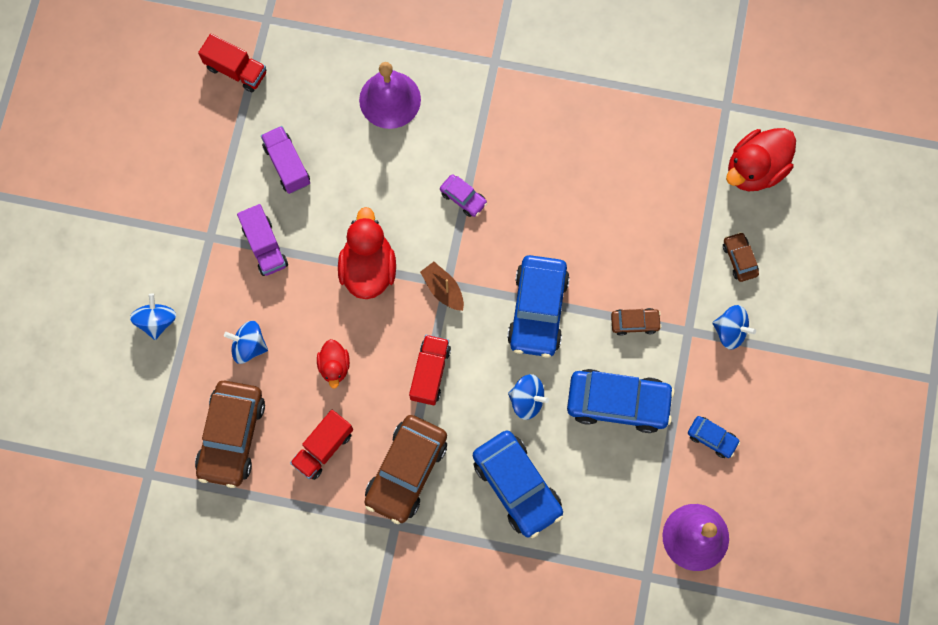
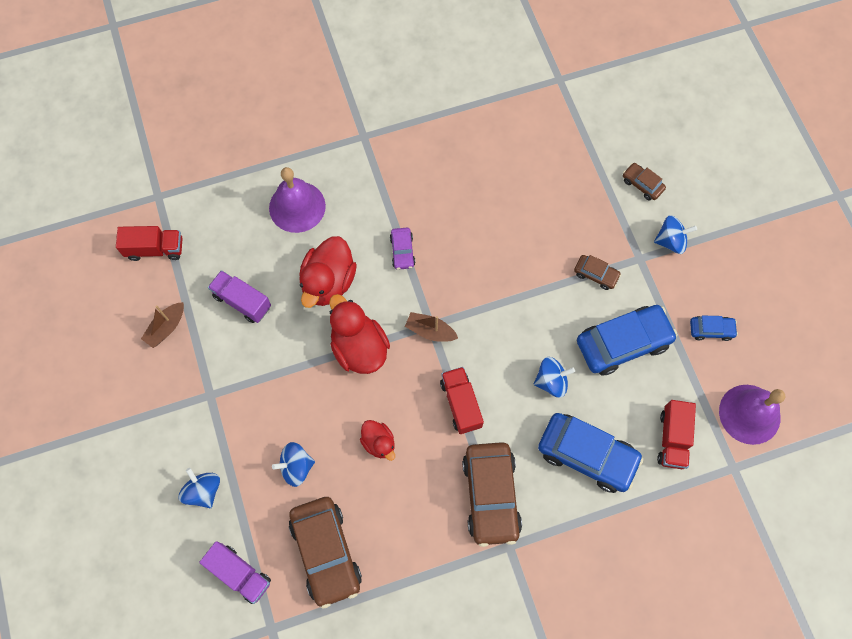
camera: 30 degrees left, 5 degrees down
(205, 152) = (166, 328): none -> brown boat
(265, 246) = (262, 377): purple truck -> purple truck (240, 573)
(323, 448) = (410, 516): red truck -> red truck (672, 438)
(463, 198) = (402, 251): purple car -> purple car turned 75 degrees clockwise
(537, 310) = (515, 306): blue car -> none
(634, 323) = (596, 274): brown car -> brown car turned 60 degrees clockwise
(755, 169) = (610, 113): red duck -> red duck (328, 282)

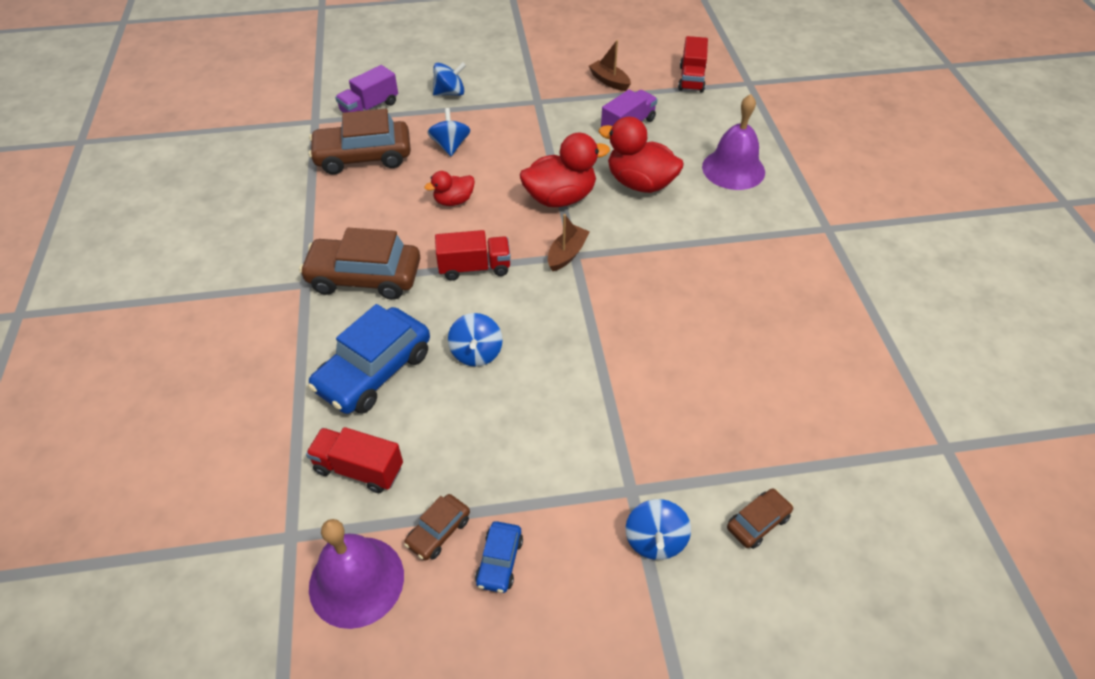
camera: 100 degrees right, 20 degrees down
(402, 251) = (670, 243): purple car -> none
(596, 274) = (613, 429): brown car -> brown car (438, 531)
(623, 343) = (507, 440): blue car -> none

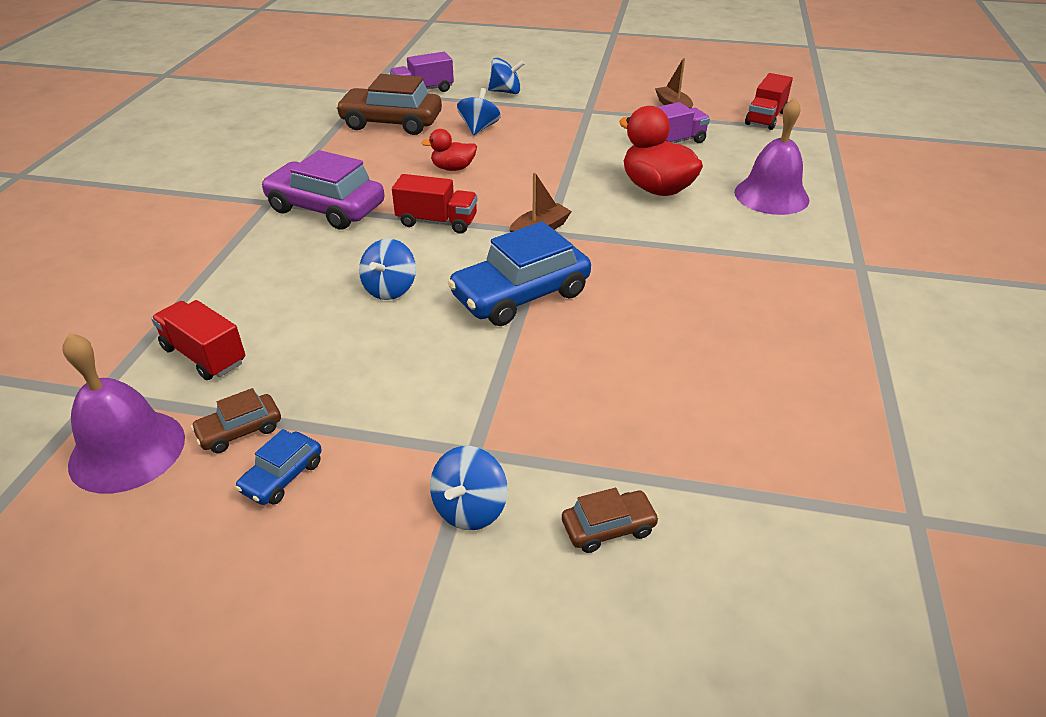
camera: 20 degrees right, 10 degrees down
(364, 277) = (326, 208): brown car -> purple car
(374, 371) = (280, 281): blue car -> blue car (520, 295)
(560, 198) = (562, 185): red duck -> none

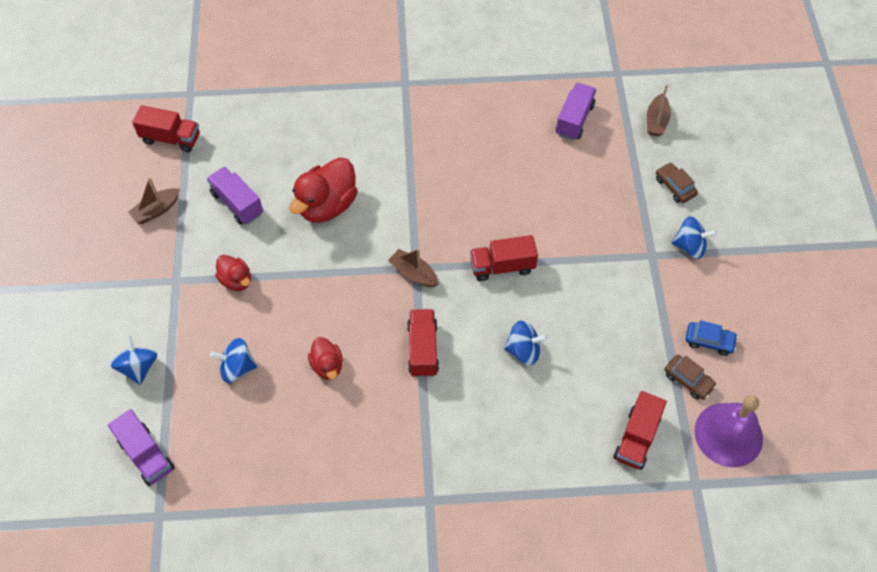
camera: 105 degrees left, 20 degrees up
(326, 208) = (426, 445): purple car -> none
(391, 123) = (239, 457): brown car -> none
(520, 295) = (502, 266): blue car -> red truck
(576, 135) = (236, 280): none -> red duck
(771, 195) = (319, 131): purple bell -> none
(780, 548) = (656, 121): none -> brown boat
(786, 425) = (574, 120): none -> purple truck

